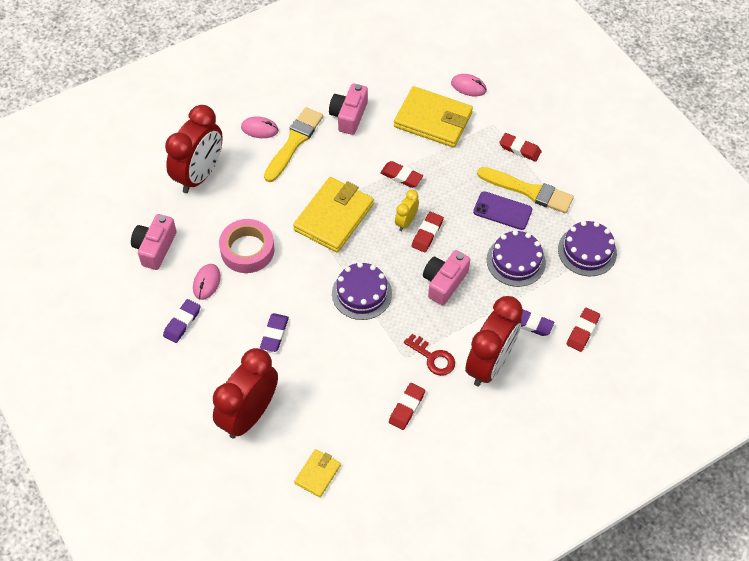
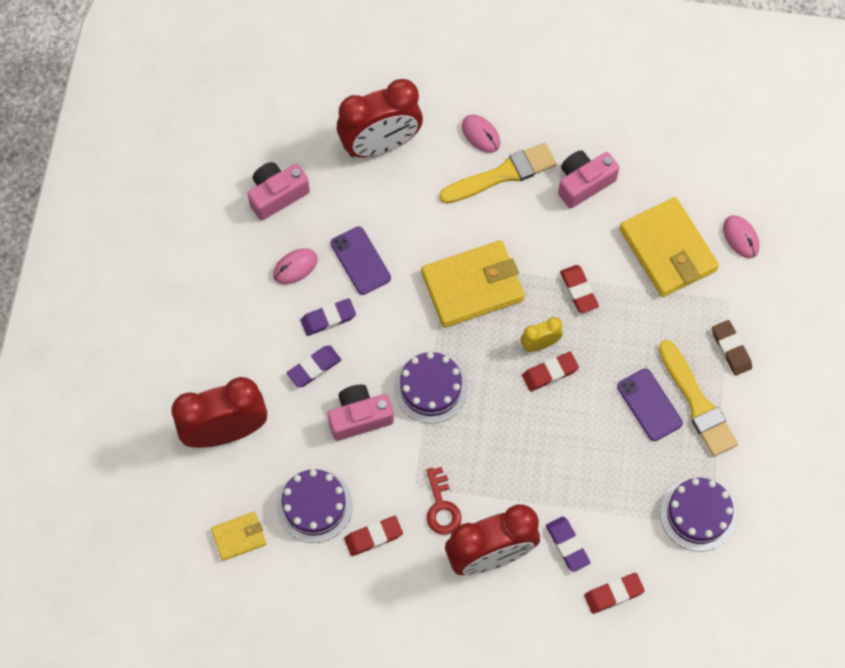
camera: 40 degrees right, 10 degrees up
(182, 322) = (240, 292): purple eraser -> purple eraser (328, 318)
(247, 250) = (360, 261): pink tape -> purple phone
(444, 282) = (521, 437): pink camera -> pink camera (359, 417)
(516, 261) = (613, 469): purple cake -> purple cake (314, 506)
(520, 149) = (731, 349): red eraser -> brown eraser

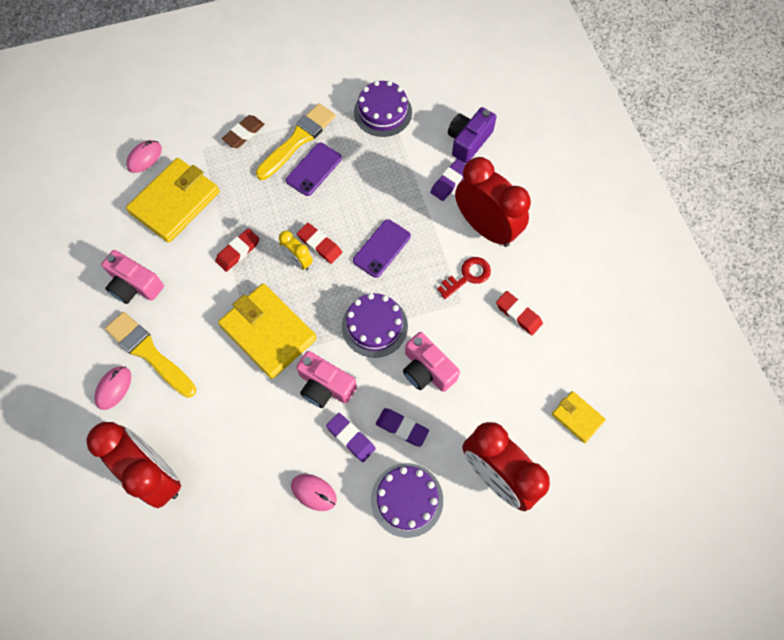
camera: 115 degrees left, 0 degrees up
(277, 195) = (245, 548): pink camera -> pink camera (325, 386)
(314, 506) = (519, 370): purple cake -> purple cake (407, 499)
(360, 261) = (283, 436): purple phone -> purple phone (382, 248)
(613, 594) = (468, 141): red eraser -> purple camera

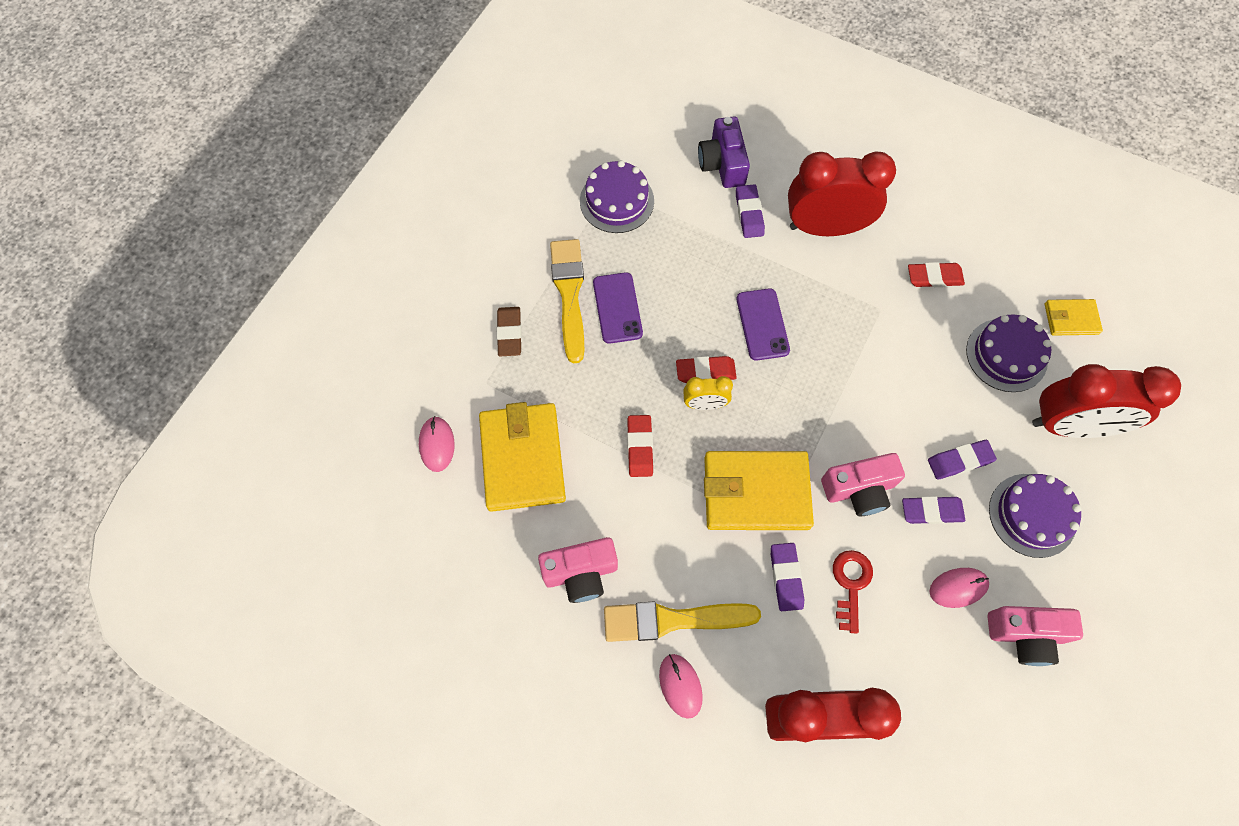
camera: 45 degrees left, 0 degrees up
(229, 390) = (786, 577): none -> purple eraser
(374, 326) = (837, 397): purple cake -> purple cake (1006, 355)
(427, 370) = (921, 392): pink camera -> pink camera (1025, 635)
(467, 276) = (859, 282): red key -> red key (850, 584)

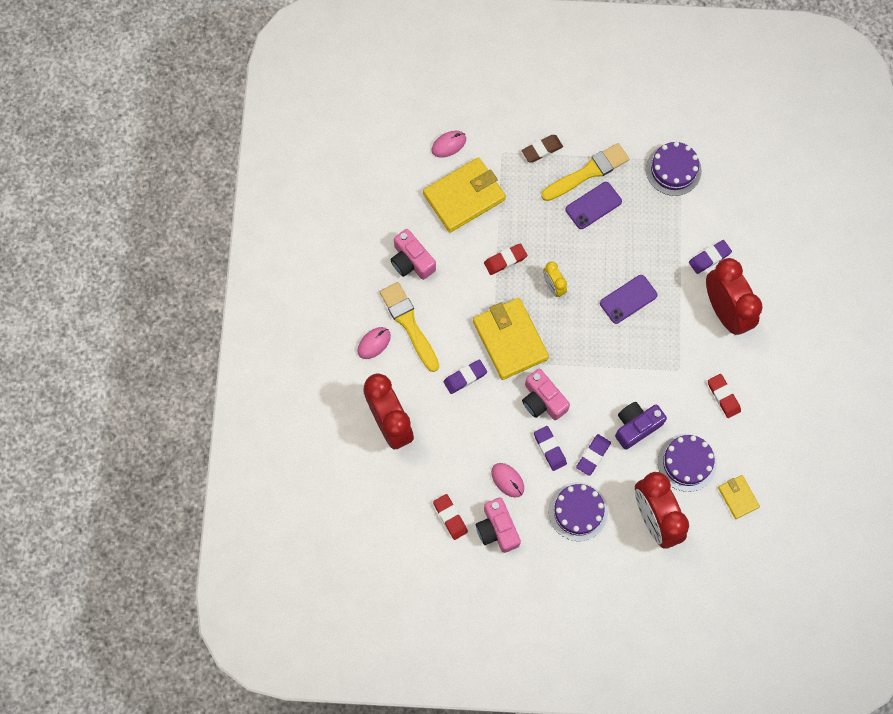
camera: 65 degrees right, 5 degrees up
(705, 371) = (576, 278): red eraser -> red eraser (450, 517)
(722, 163) = (741, 224): purple camera -> purple camera (636, 426)
(850, 584) = (479, 416): red key -> none
(959, 461) = (593, 455): purple eraser -> purple eraser turned 75 degrees clockwise

